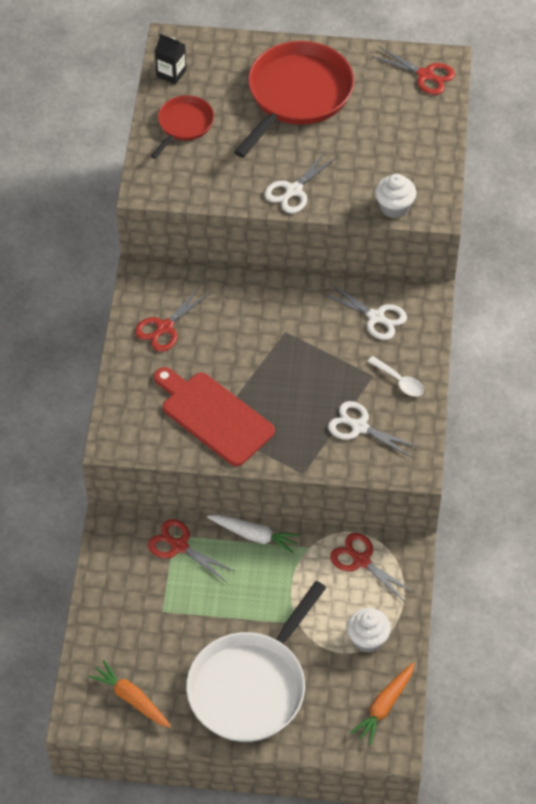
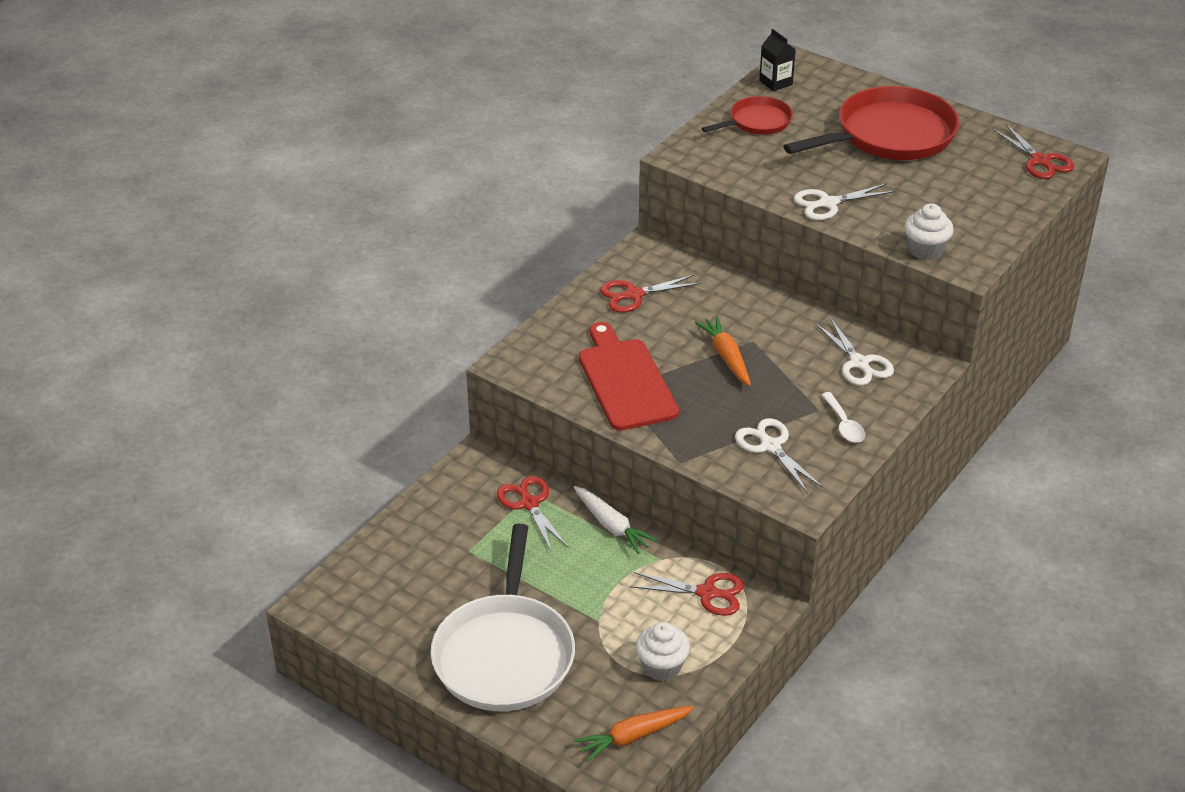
camera: 30 degrees right, 15 degrees down
(131, 699) = (377, 611): orange carrot -> orange carrot (726, 357)
(250, 687) = (504, 654): white pan -> white pan turned 60 degrees counterclockwise
(360, 560) = (708, 593): red scissors -> red scissors turned 120 degrees clockwise

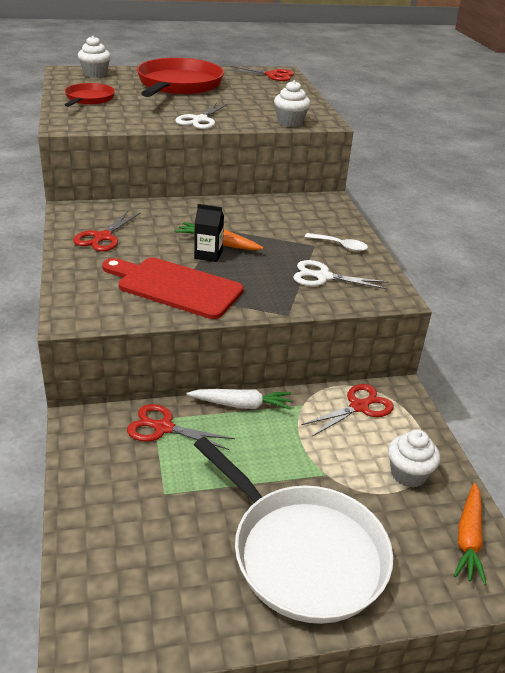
camera: 50 degrees left, 5 degrees down
(775, 83) = (69, 81): black carton -> black carton (208, 254)
(820, 80) = (95, 74): none -> white cupcake
(860, 363) = (295, 214): white scissors -> none

